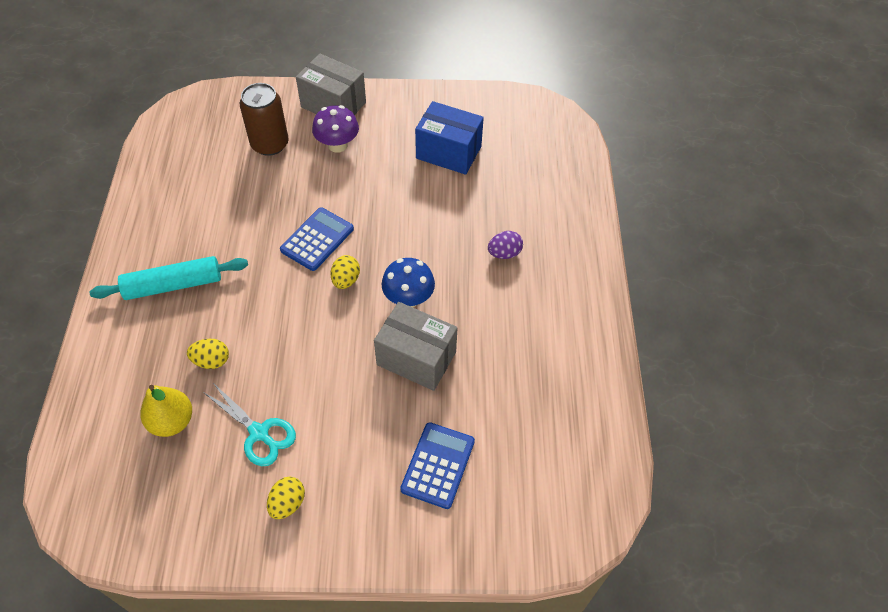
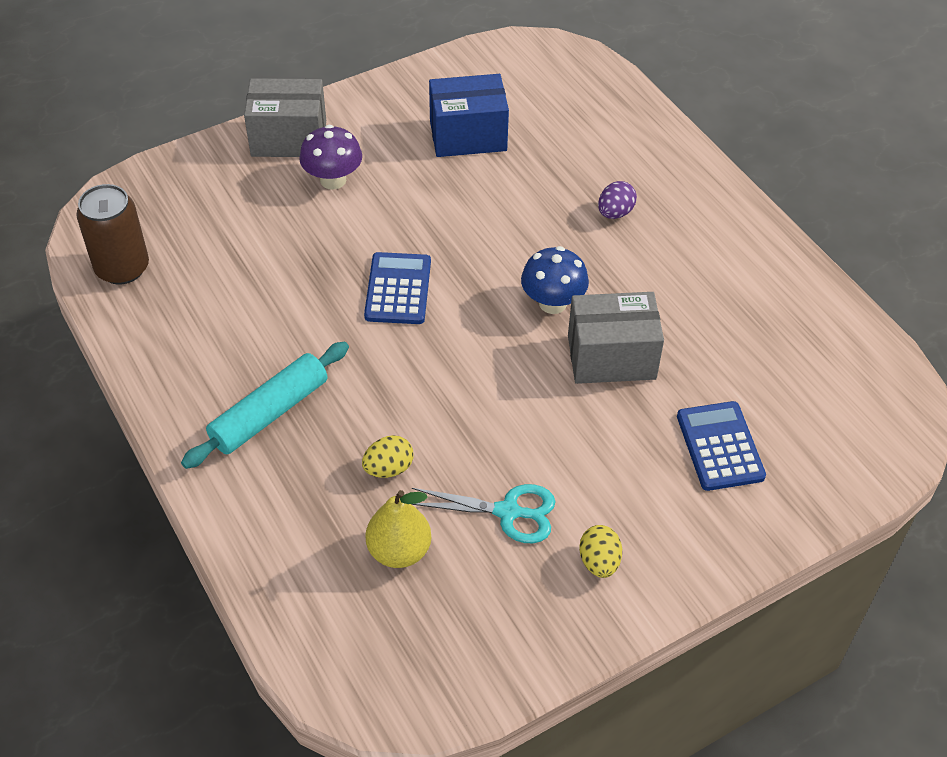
camera: 30 degrees left, 5 degrees down
(270, 144) = (249, 212): brown can -> brown can (122, 268)
(346, 280) = (468, 316): yellow egg -> none

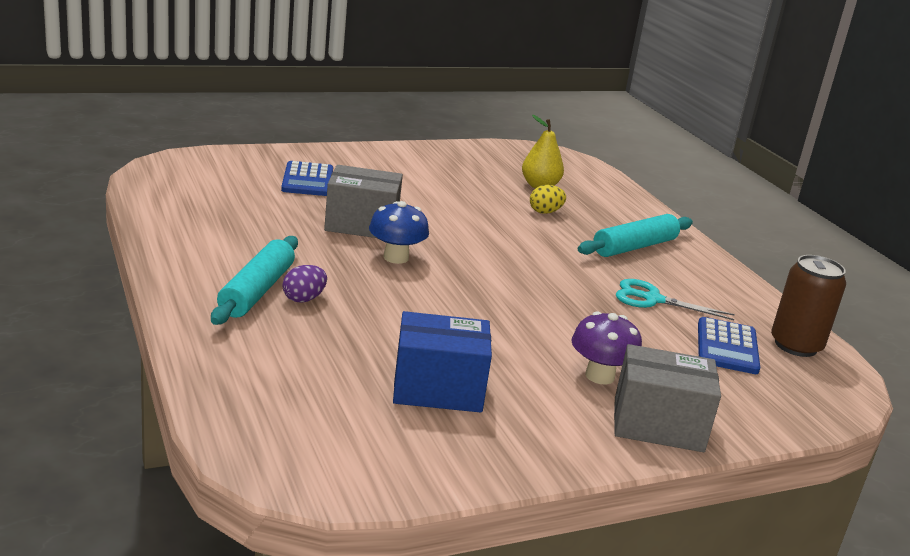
camera: 175 degrees left, 25 degrees down
(398, 289) = (532, 288): blue calculator -> blue calculator (727, 347)
(508, 512) = (466, 185): turquoise scissors -> turquoise scissors (652, 299)
(599, 562) = (415, 162): yellow egg -> none
(660, 212) = (257, 291): none -> turquoise rolling pin

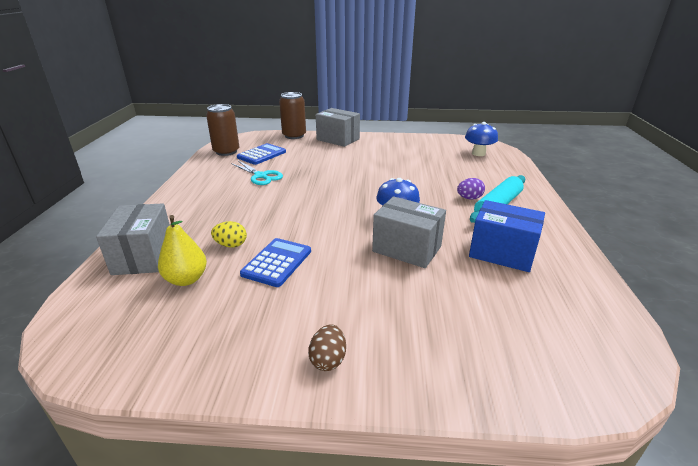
camera: 150 degrees left, 5 degrees up
(306, 426) = (478, 153): none -> blue mushroom
(307, 180) = (437, 319): blue calculator -> blue calculator (277, 262)
(377, 158) = (328, 360): none -> brown egg
(438, 389) = (417, 157): blue box -> blue box (502, 253)
(599, 376) = (340, 153): purple mushroom -> none
(605, 197) = (144, 256): none -> grey box
(634, 247) = (211, 206): turquoise rolling pin -> none
(764, 421) = (294, 136): none -> brown can

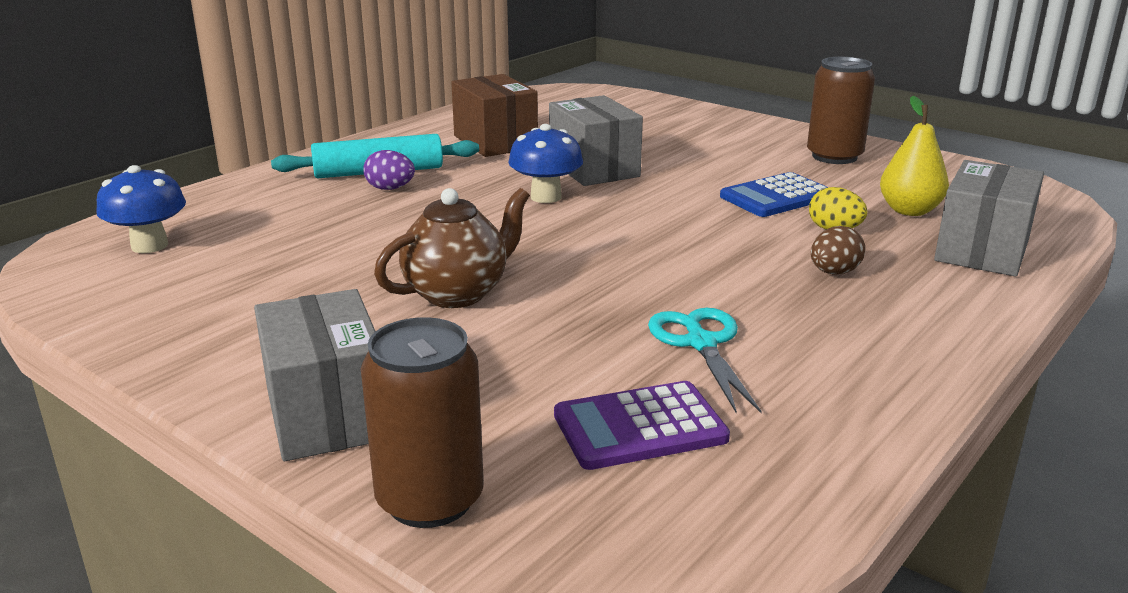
camera: 145 degrees left, 5 degrees down
(226, 151) = (750, 492): brown can -> brown can (834, 156)
(261, 155) = (640, 427): blue calculator -> purple calculator
(328, 360) = (776, 135): brown egg -> brown egg (834, 272)
(356, 168) = (457, 293): none -> brown teapot
(502, 253) = (495, 142): blue box -> brown box

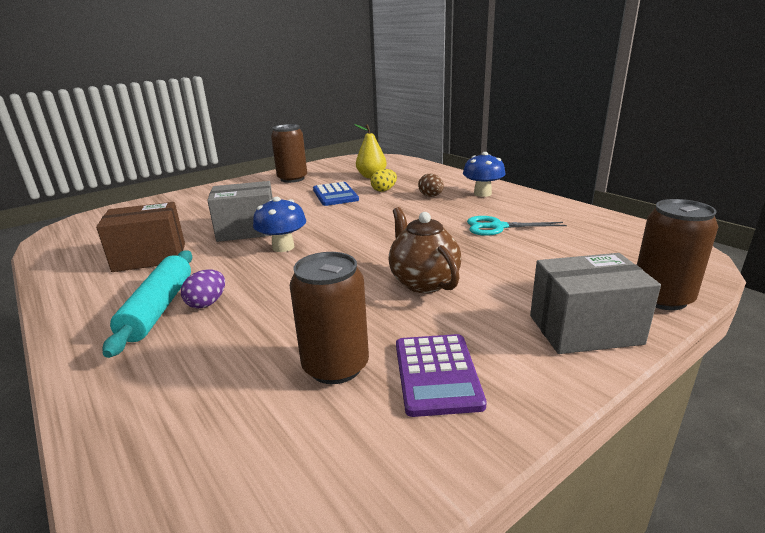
camera: 75 degrees left, 0 degrees up
(149, 246) = (233, 455): blue mushroom -> blue mushroom (482, 193)
(263, 265) = (335, 366): none -> brown can
(640, 427) = (578, 246): purple calculator -> purple calculator (437, 374)
(981, 250) = (419, 173): grey box -> none

